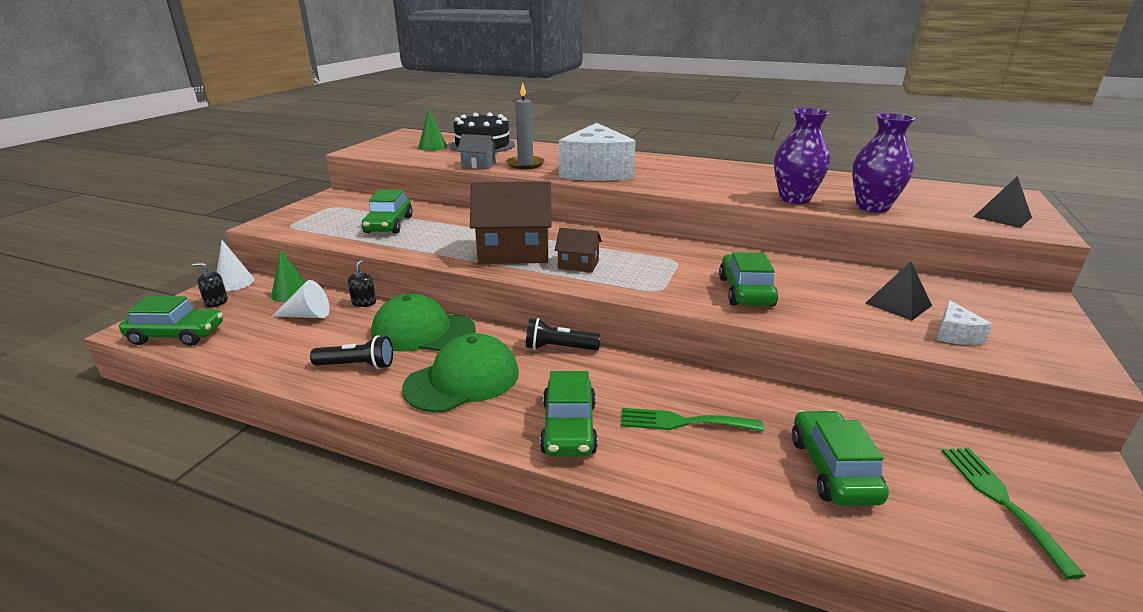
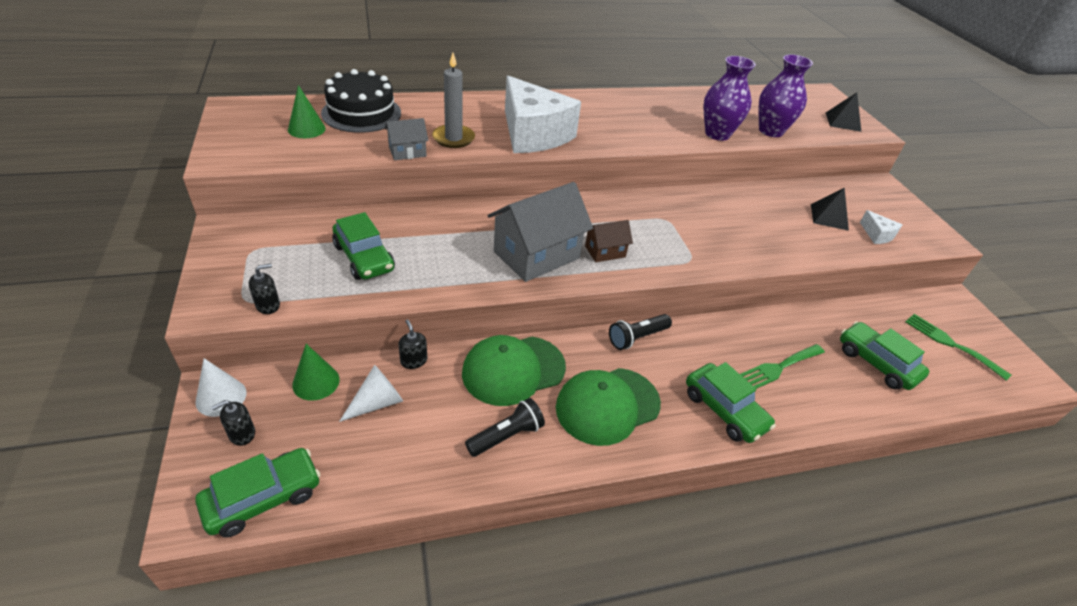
camera: 40 degrees left, 15 degrees up
(297, 231) = (268, 305): none -> black soap dispenser
(462, 380) = (607, 405): green cap -> green cap turned 135 degrees counterclockwise
(514, 252) = (536, 255): brown house -> grey house
(745, 291) = (742, 238): green car -> none

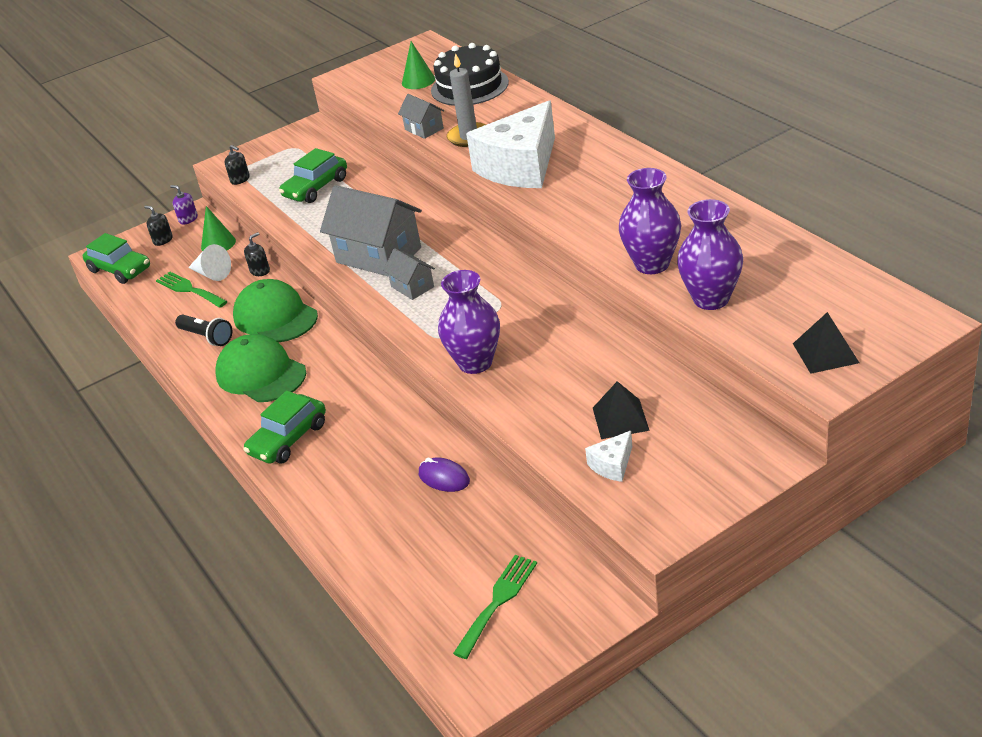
camera: 80 degrees right, 5 degrees down
(221, 397) = (188, 219): white cone -> purple soap dispenser
(605, 251) = (412, 287): brown house -> grey house
(637, 338) = (354, 366): black flashlight -> none
(736, 253) = (475, 363): none -> purple vase
(778, 368) = (366, 463): green fork -> green fork (189, 289)
(811, 330) = (444, 478): none -> purple mouse
(876, 363) = (418, 536): green car -> none

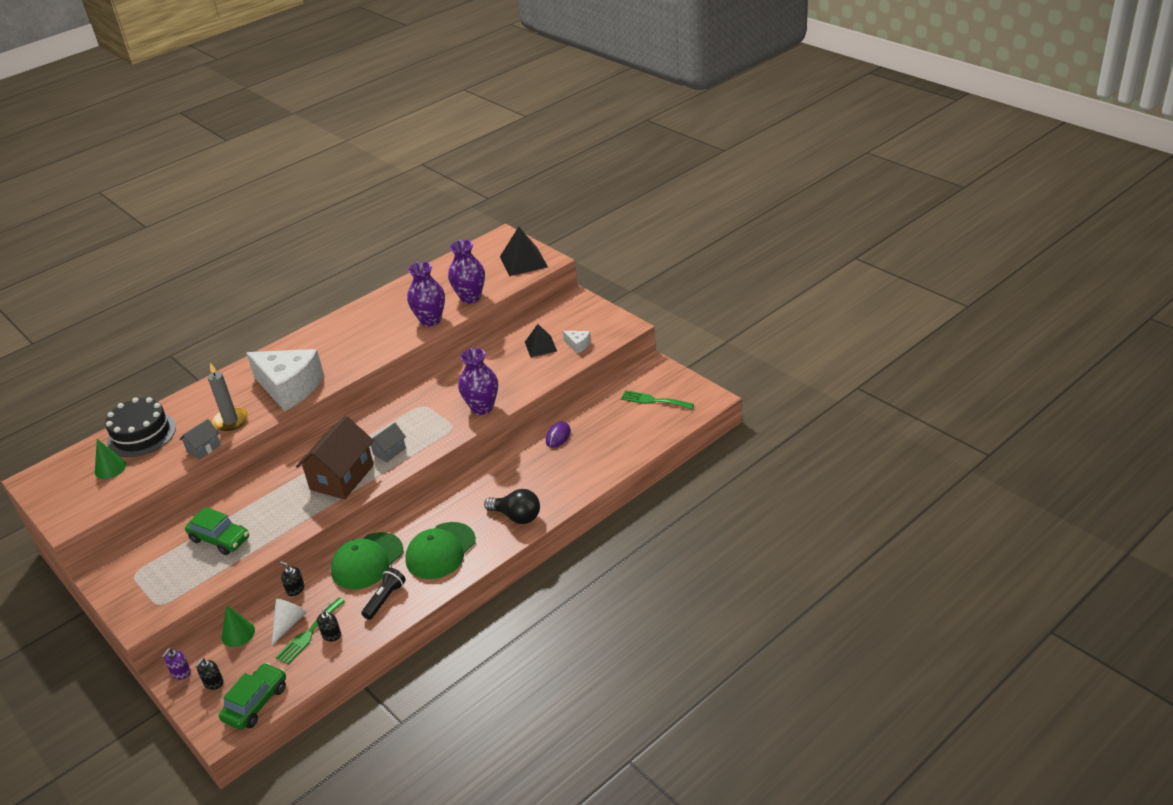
camera: 100 degrees left, 0 degrees up
(240, 179) = (179, 599): black soap dispenser -> black soap dispenser (331, 635)
(288, 439) = (517, 516): green car -> black light bulb
(378, 255) = (342, 477): grey house -> brown house
(825, 353) = (523, 261): black pyramid -> black pyramid, size x1.53

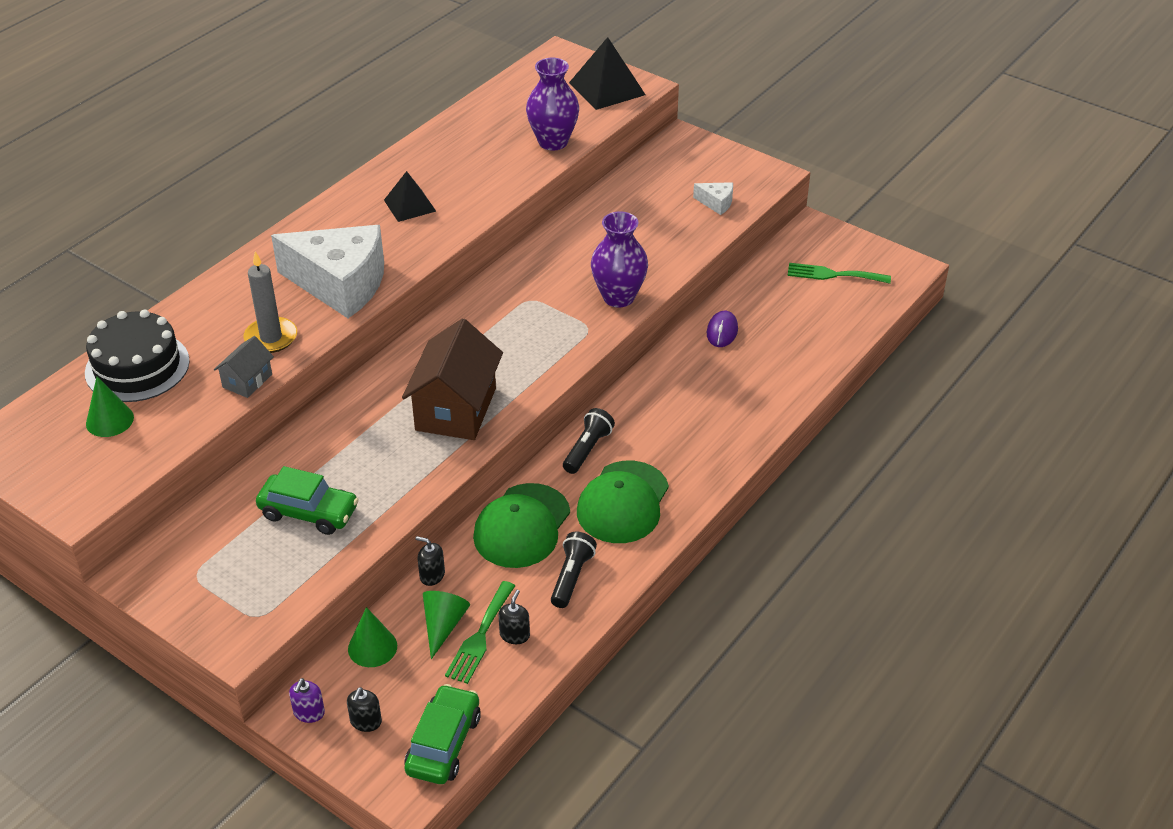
camera: 15 degrees left, 5 degrees up
(288, 624) = (443, 625): white cone -> green cone
(389, 451) = (510, 367): grey house -> none
(430, 320) = (509, 176): purple vase -> none
(432, 512) = (587, 449): none -> black flashlight
(517, 516) = (711, 446): black light bulb -> none
(540, 346) = (664, 207): black pyramid -> black pyramid (409, 205)

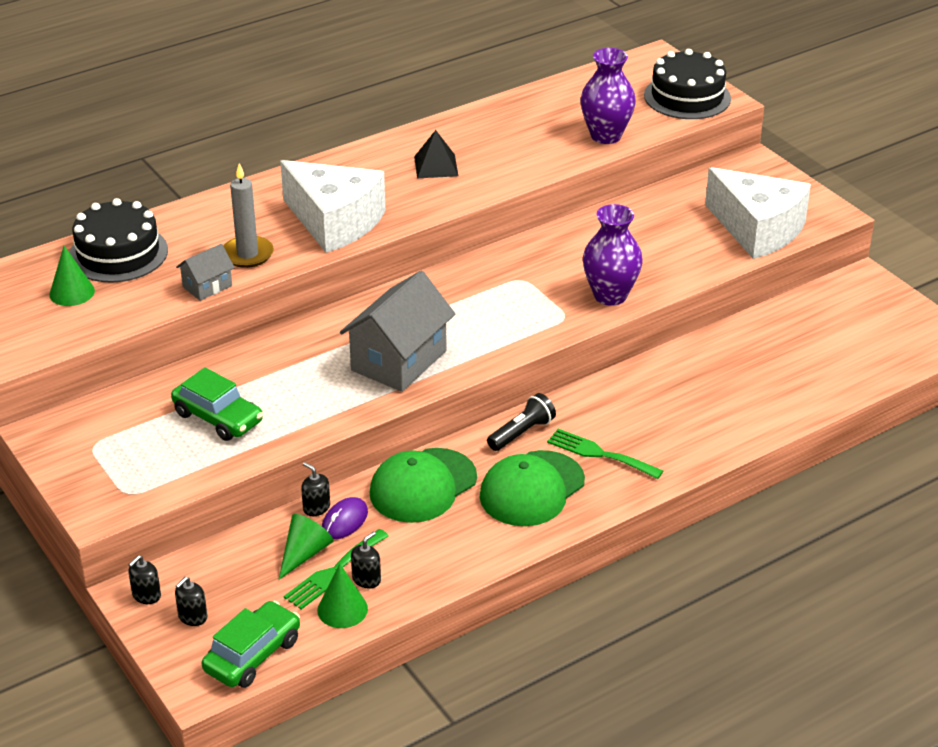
camera: 20 degrees right, 5 degrees down
(309, 713) = (146, 595): purple soap dispenser -> black soap dispenser
(372, 647) = (230, 555): green cone -> green cone (342, 609)
(456, 409) = (399, 360): brown house -> grey house
(571, 577) = (447, 543): black flashlight -> none
(607, 88) = (687, 97): black pyramid -> black cake
(716, 203) = (757, 229): white cheese -> white cheese, size x2.46
(722, 331) = (714, 356): purple mouse -> purple mouse (344, 521)
(833, 275) = (861, 328): green fork -> green fork (599, 454)

